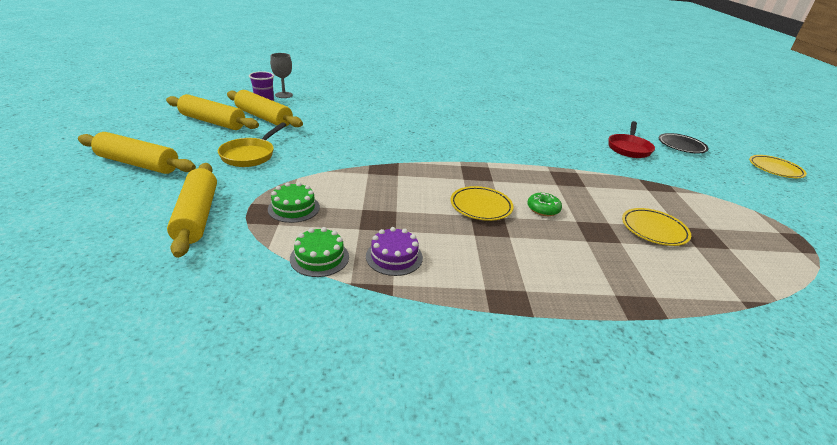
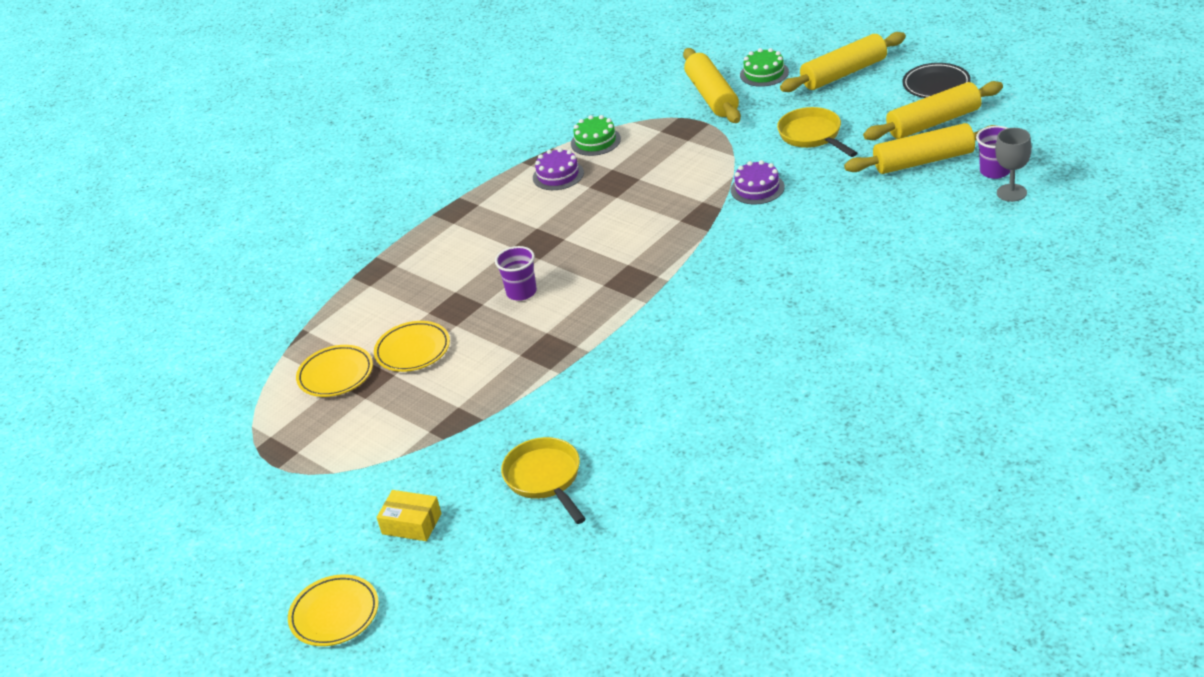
camera: 140 degrees right, 5 degrees up
(197, 216) = (712, 96): yellow rolling pin -> yellow rolling pin turned 45 degrees clockwise
(294, 208) = (678, 143): green cake -> green cake (764, 73)
(335, 158) = (757, 188): none -> purple cake
(481, 206) = (569, 252): yellow plate -> yellow plate (335, 375)
(543, 209) = (521, 292): green donut -> purple cup
(629, 148) = (545, 479): red pan -> yellow pan
(681, 146) = (488, 559): black plate -> black plate (936, 85)
(713, 171) = (411, 524): none -> yellow box

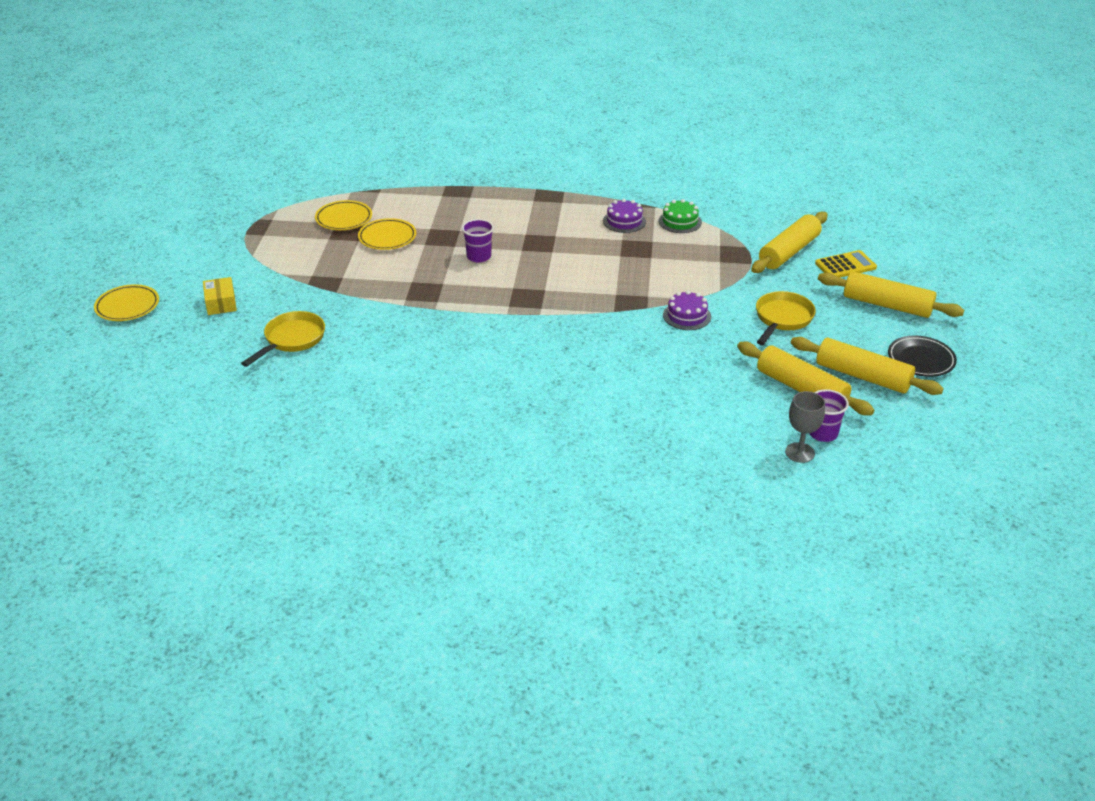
camera: 50 degrees right, 0 degrees up
(764, 73) = (845, 265): green cake -> yellow calculator

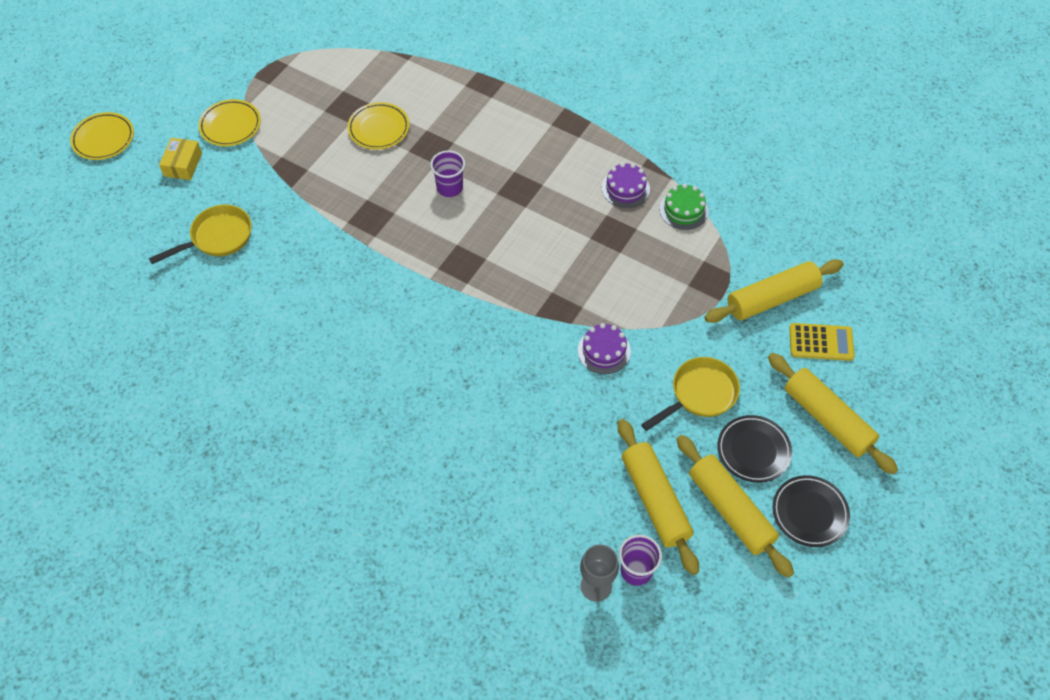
camera: 25 degrees right, 20 degrees up
(344, 219) = (353, 87): yellow plate -> yellow plate (230, 126)
(850, 338) = (753, 451): none -> black plate

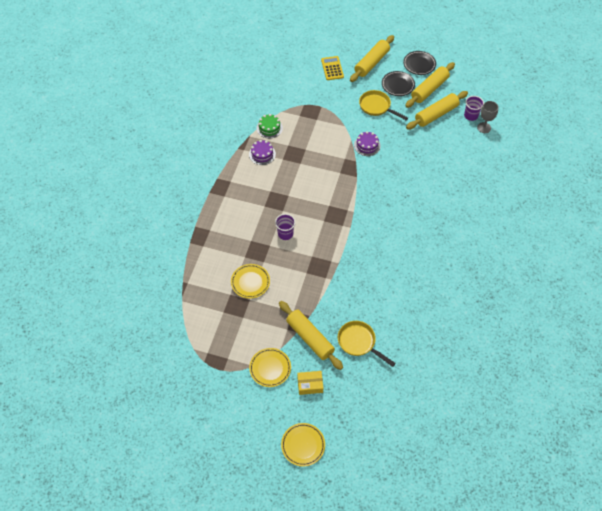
camera: 105 degrees left, 0 degrees up
(772, 298) = (313, 87): yellow rolling pin -> yellow rolling pin (310, 338)

